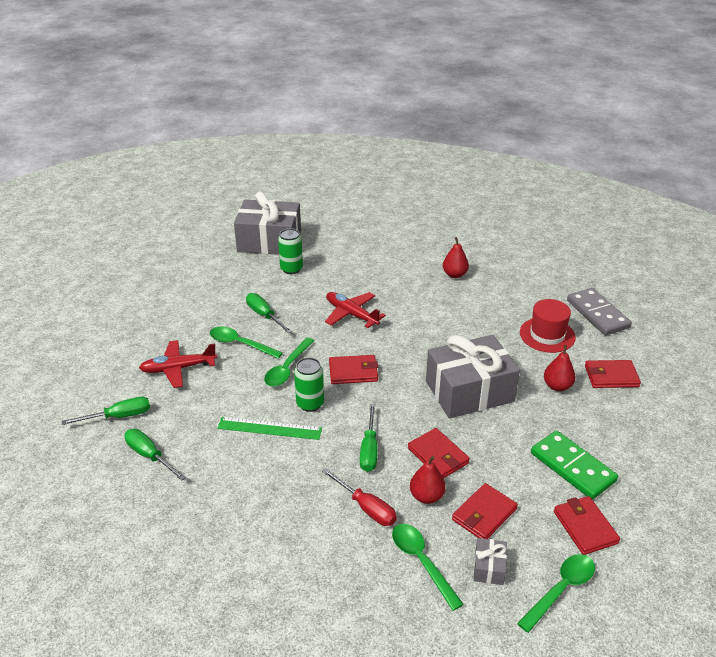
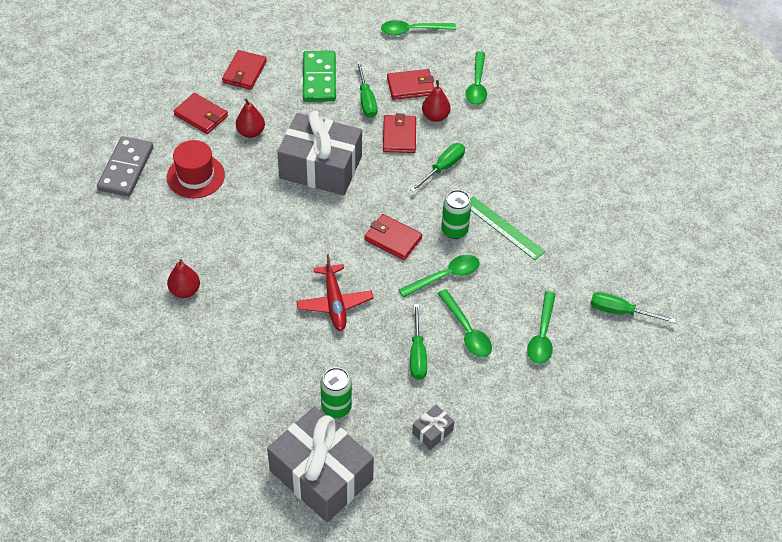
camera: 145 degrees left, 15 degrees up
(149, 456) = (612, 258): green screwdriver -> green screwdriver (366, 100)
(178, 368) = (542, 335): red plane -> green spoon
(366, 507) = (482, 132): red screwdriver -> none
(489, 567) = (440, 61): grey gift -> grey gift (432, 431)
(585, 527) = (358, 47): red wallet -> red wallet (244, 72)

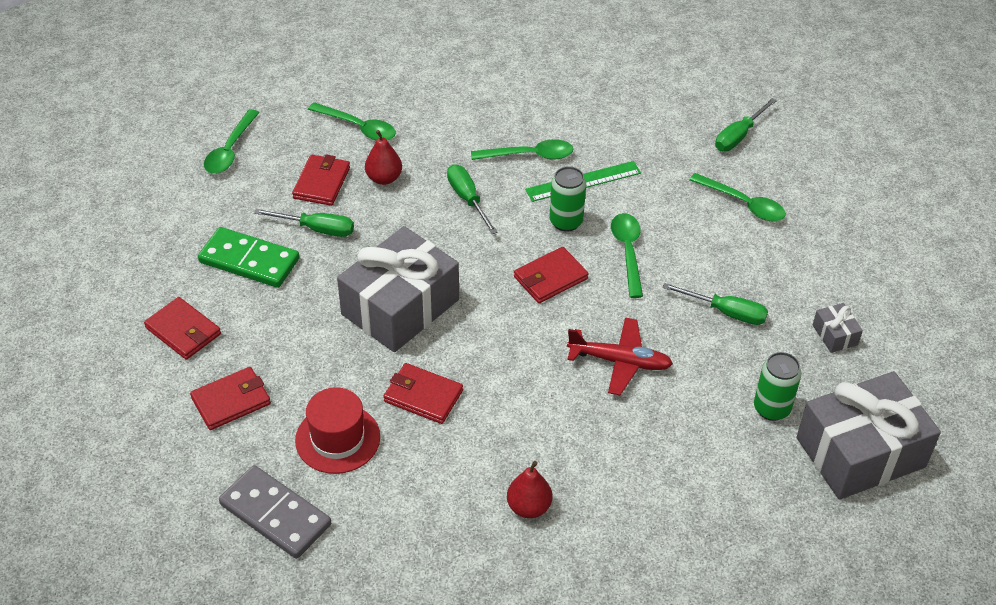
camera: 65 degrees left, 5 degrees down
(251, 132) = (296, 357): red pear -> none
(399, 136) = (394, 219): red wallet -> red wallet (423, 396)
(467, 331) = (711, 260): green spoon -> green spoon (530, 155)

